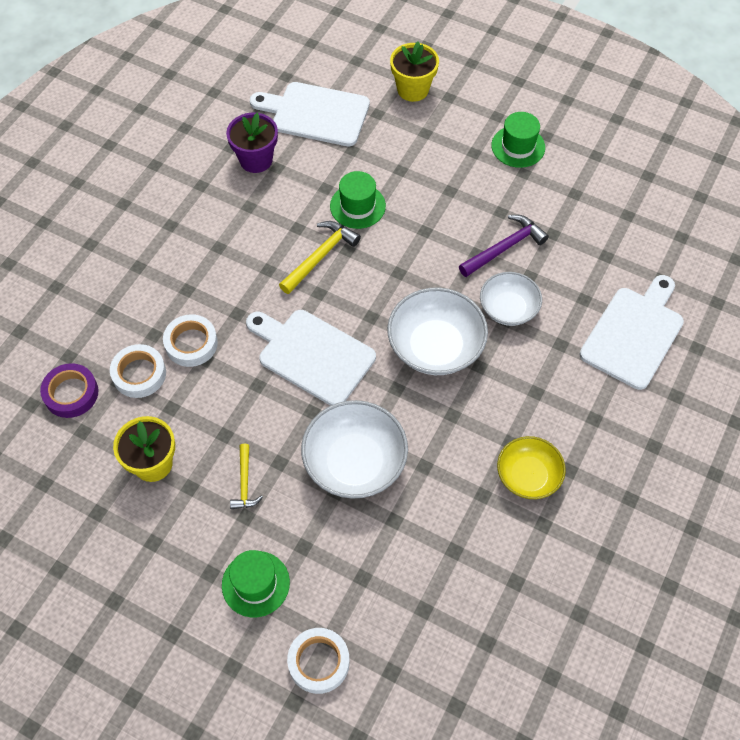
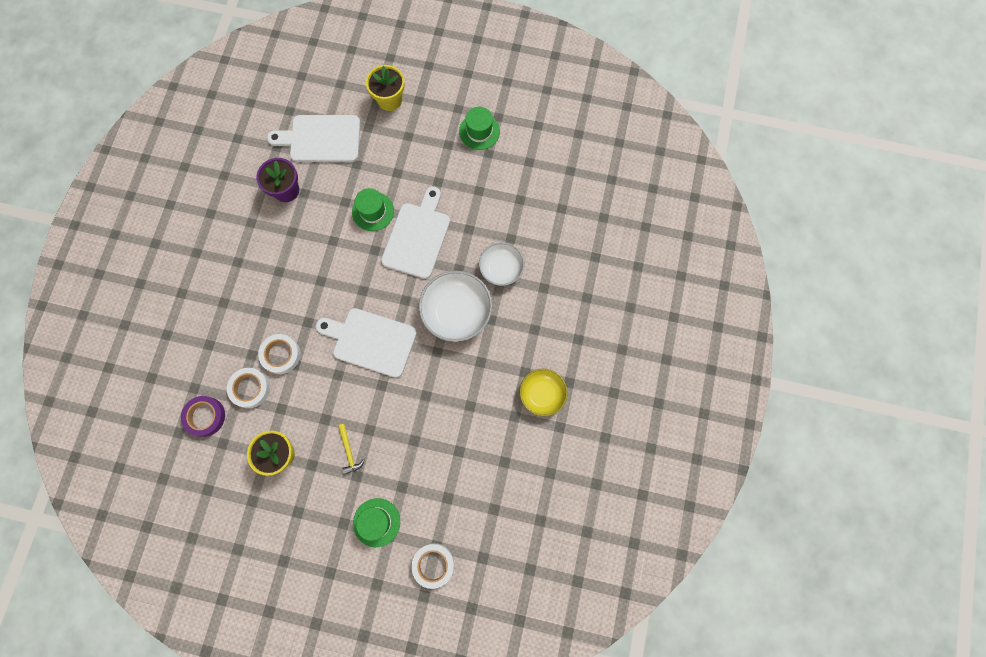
camera: 15 degrees left, 15 degrees up
(320, 256) = (356, 260): yellow hammer -> none
(355, 462) = (421, 415): white bowl -> none
(505, 248) = (488, 220): purple hammer -> none
(634, 334) = (592, 266): white cutting board -> white cutting board (417, 237)

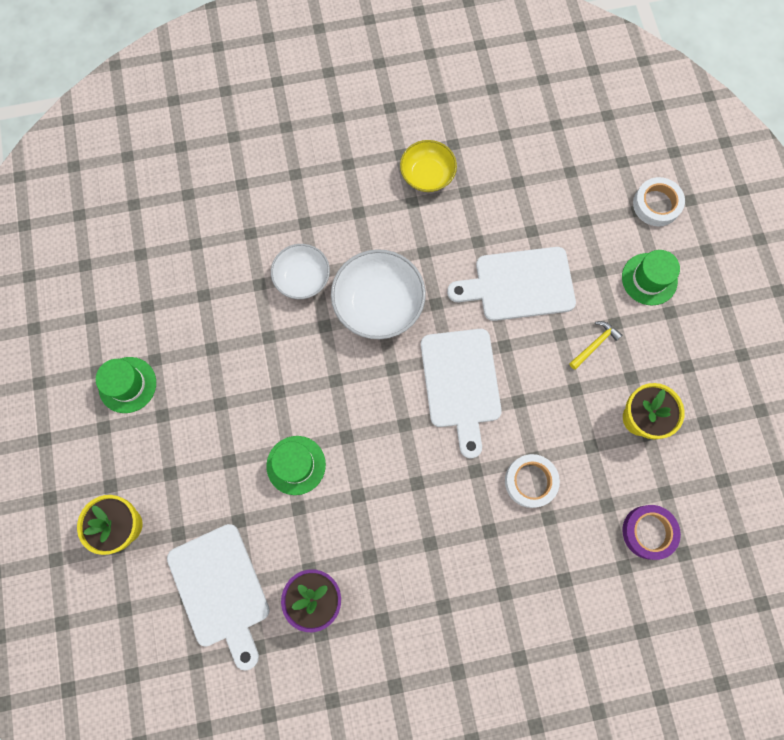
camera: 115 degrees left, 0 degrees up
(250, 388) = (588, 496): white tape -> none
(417, 237) = (305, 393): white cutting board -> white cutting board (519, 285)

